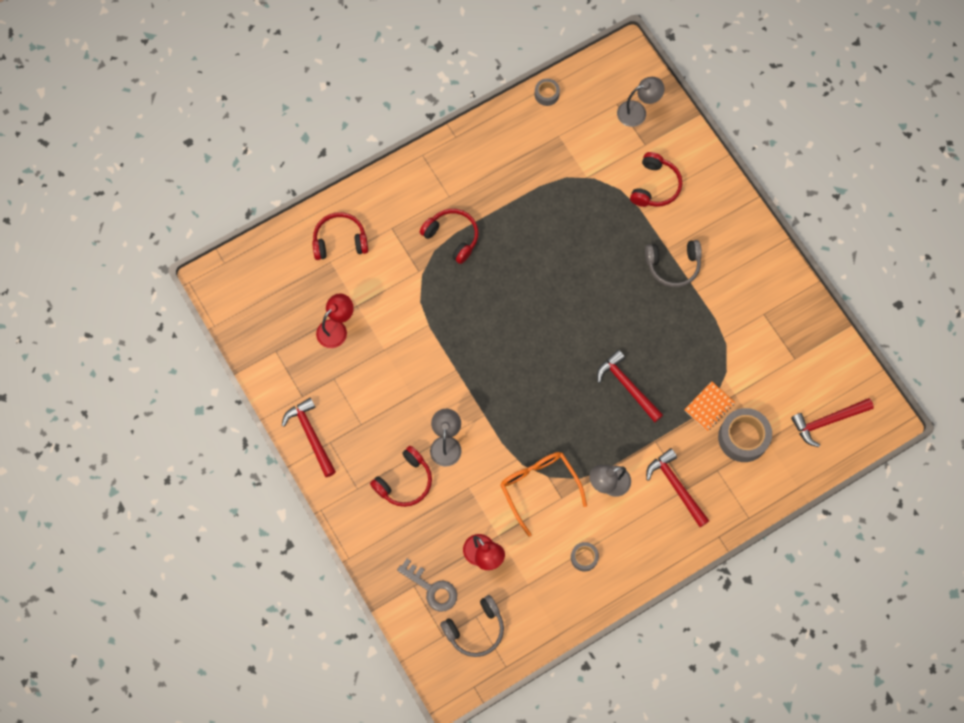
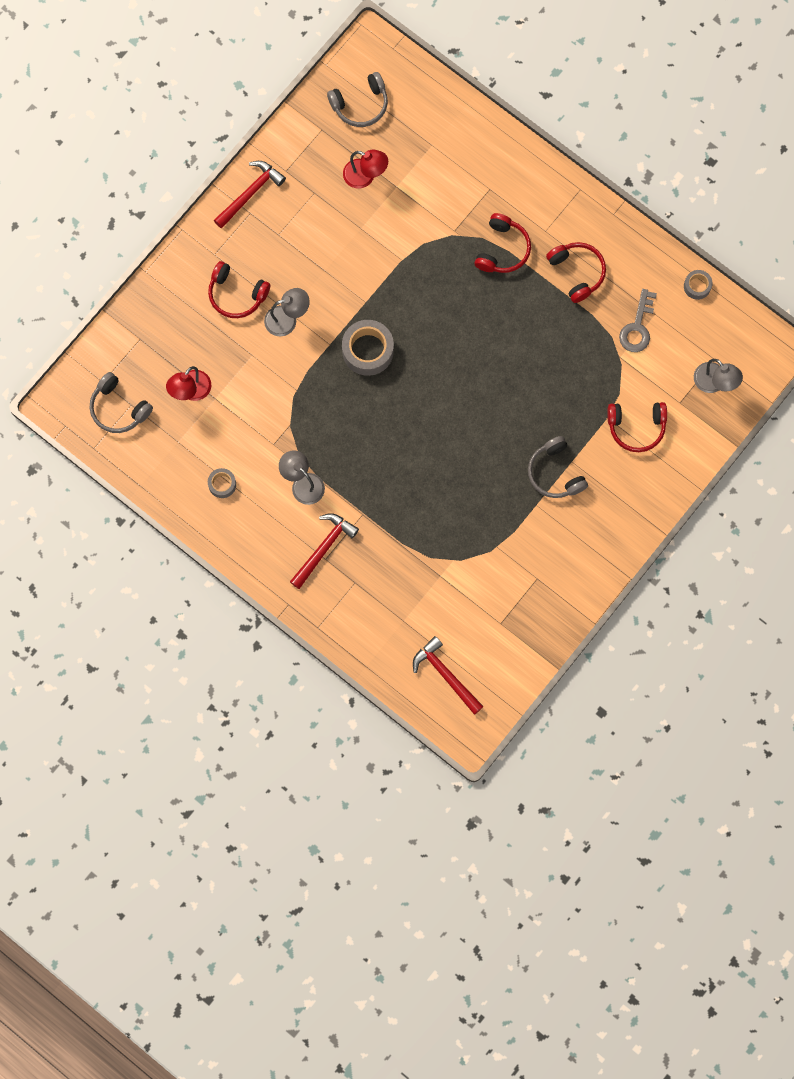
camera: 70 degrees right, 5 degrees up
(266, 309) = (360, 104): none -> grey headphones
(340, 241) = (457, 146): red headphones -> red headphones (577, 272)
(432, 588) = (143, 356): grey key -> grey key (637, 327)
(539, 488) = (275, 420): orange glasses -> none
(627, 386) = (410, 469): red hammer -> none
(709, 406) = (417, 554): orange notebook -> none
(743, 438) = (397, 597): grey tape -> grey tape (368, 350)

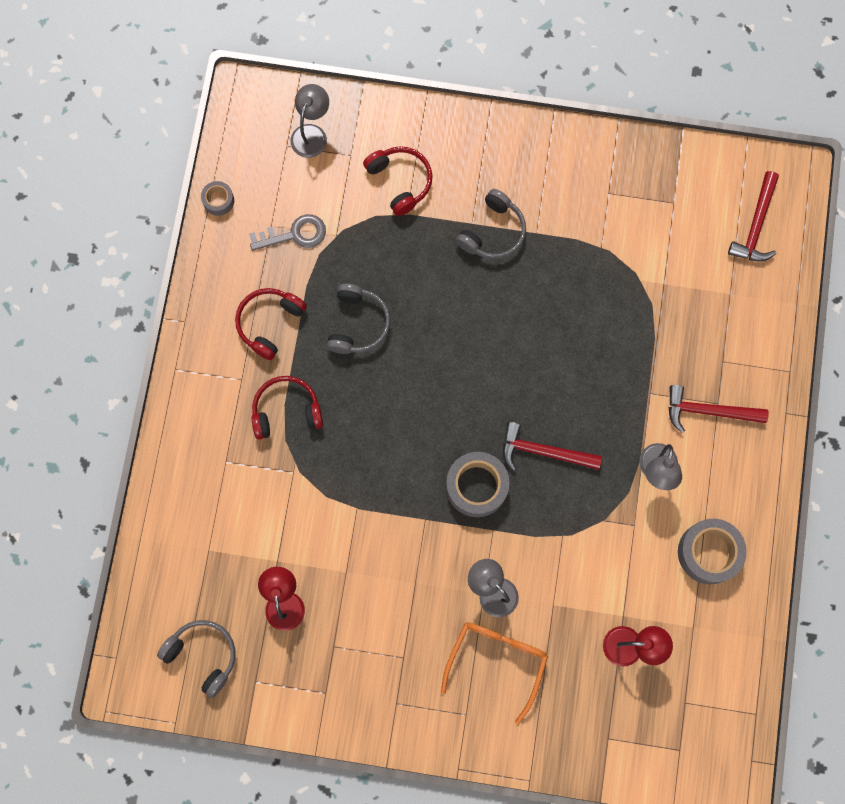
camera: 120 degrees left, 0 degrees up
(119, 408) = (697, 713): grey headphones -> grey headphones (357, 324)
(222, 484) = (708, 553): grey tape -> grey tape, size x1.87
(236, 294) = (496, 662): red headphones -> orange glasses
(250, 193) = (373, 716): red hammer -> red hammer (543, 451)

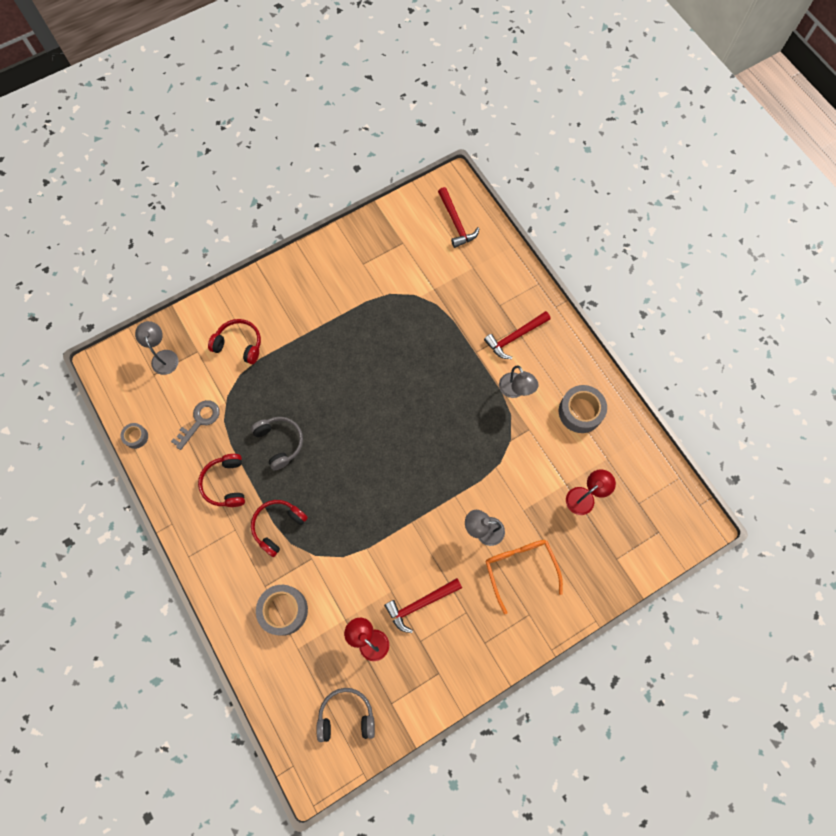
camera: 40 degrees left, 5 degrees down
(476, 486) = (425, 479): grey tape -> grey tape (284, 610)
(493, 232) = (316, 332): grey headphones -> none
(543, 451) = (445, 429): red hammer -> red hammer (420, 604)

